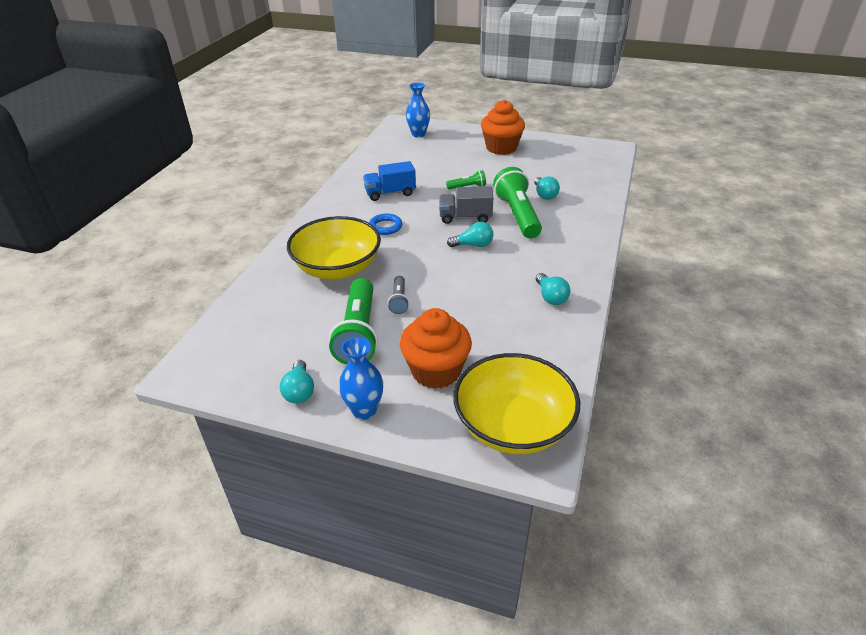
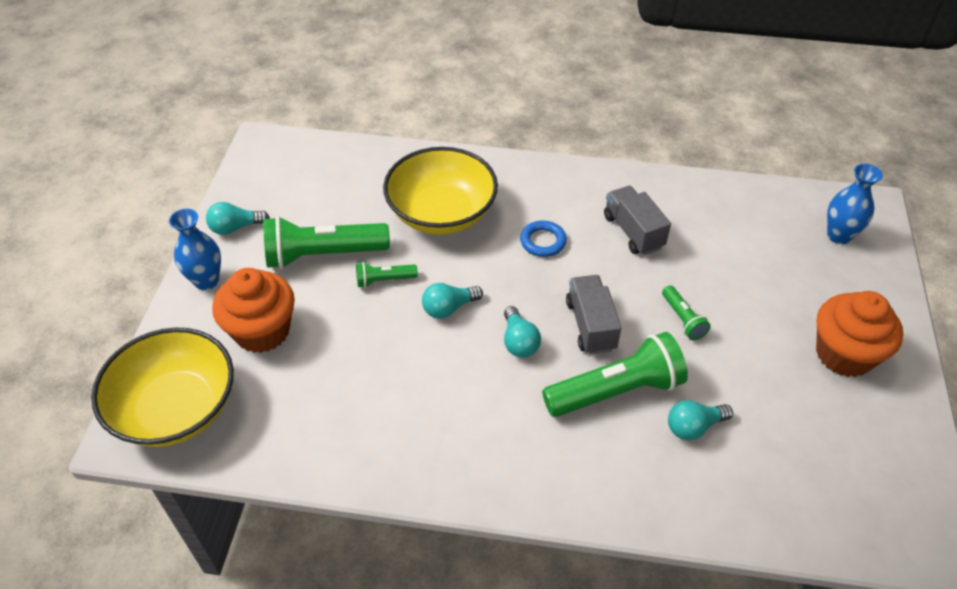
camera: 80 degrees right, 10 degrees up
(390, 193) = (633, 232): blue truck -> grey truck
(399, 300) = (384, 280): grey flashlight -> green flashlight
(550, 297) = (408, 441): turquoise light bulb -> turquoise light bulb (449, 308)

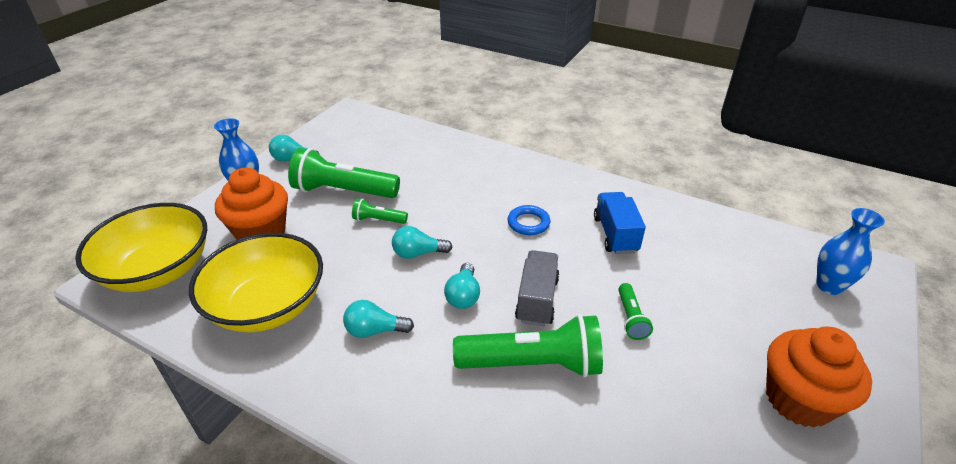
camera: 20 degrees right, 10 degrees down
(441, 213) = (454, 184): yellow bowl -> yellow bowl (267, 305)
(633, 232) = (615, 234): grey truck -> blue truck
(693, 427) = (597, 422): turquoise light bulb -> turquoise light bulb (375, 330)

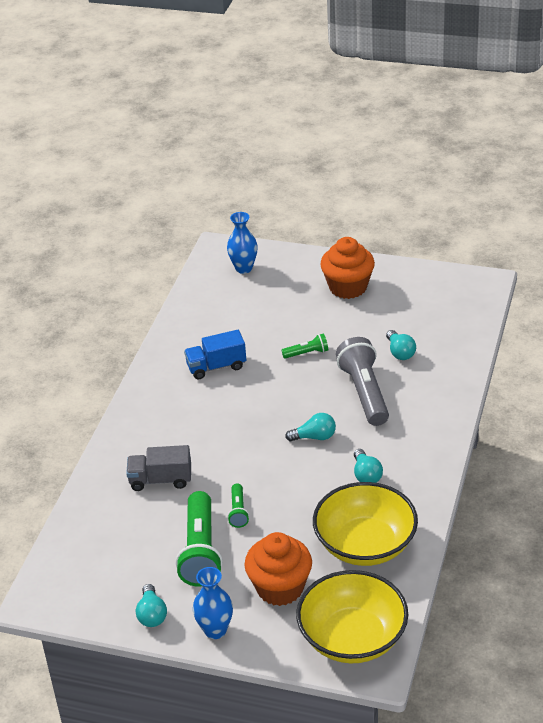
camera: 100 degrees left, 0 degrees up
(418, 253) = (275, 474): turquoise light bulb -> turquoise light bulb (400, 352)
(528, 223) = (215, 416): blue ring -> none
(533, 363) = (364, 392): green flashlight -> grey flashlight
(537, 300) = (305, 399): grey truck -> grey truck (160, 480)

